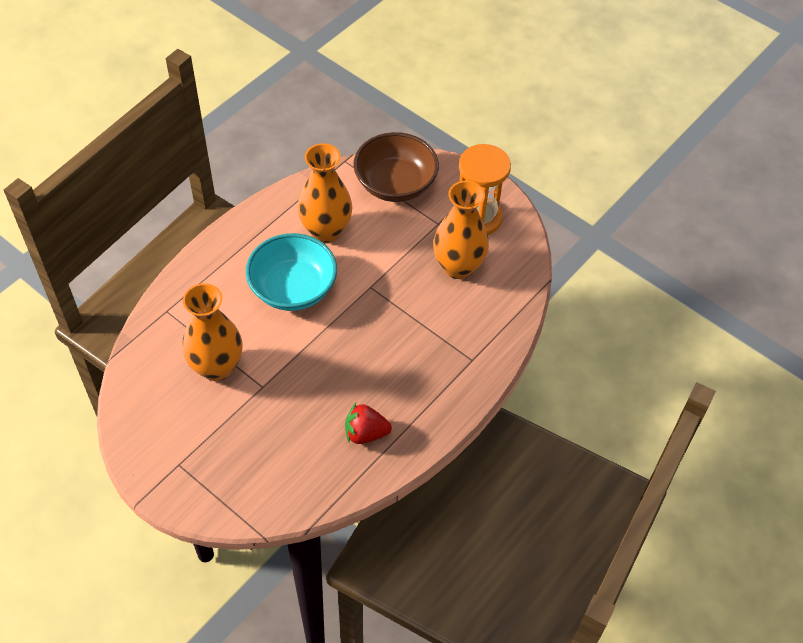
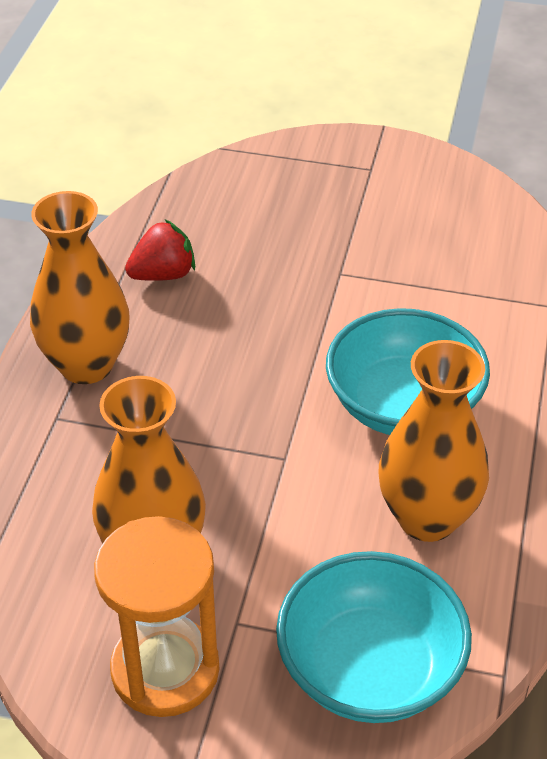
camera: 155 degrees right, 10 degrees down
(217, 367) = (419, 270): orange vase -> orange vase (86, 365)
(395, 184) = (370, 668): brown bowl -> turquoise bowl

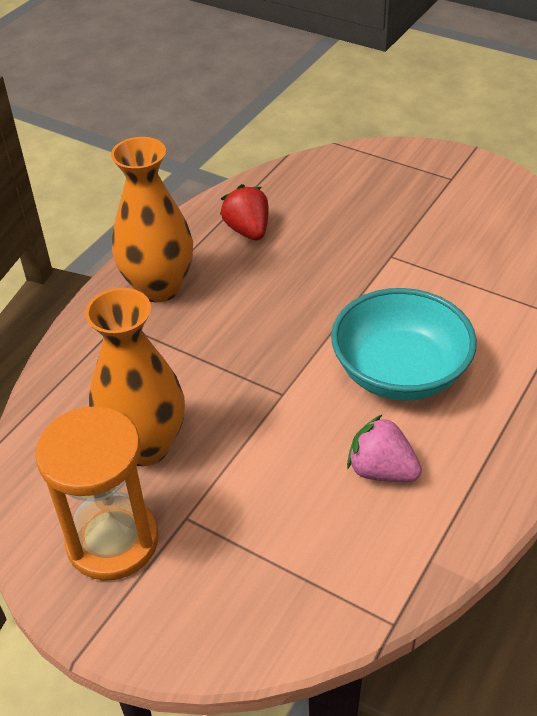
camera: 20 degrees right, 0 degrees up
(163, 274) = (248, 230): red strawberry -> red strawberry turned 105 degrees counterclockwise
(370, 668) = (279, 585): turquoise bowl -> none
(427, 518) = (381, 470): orange vase -> pink strawberry

